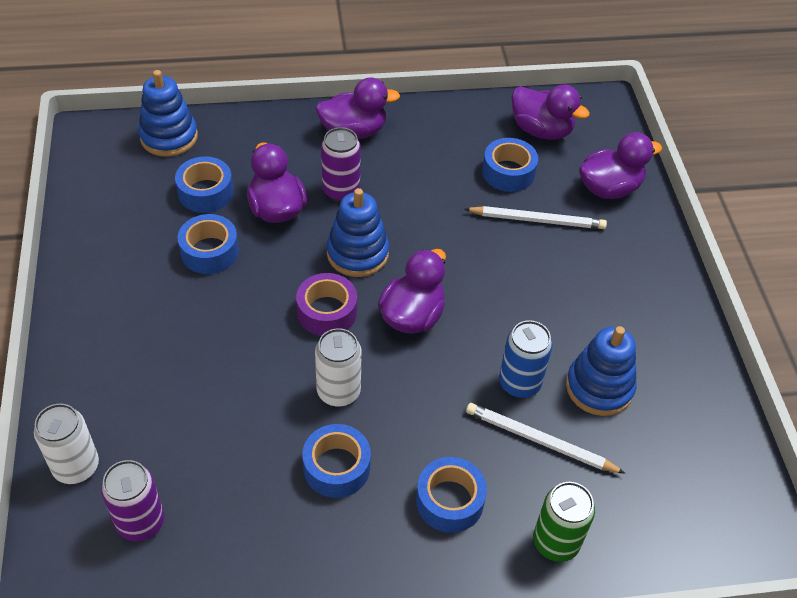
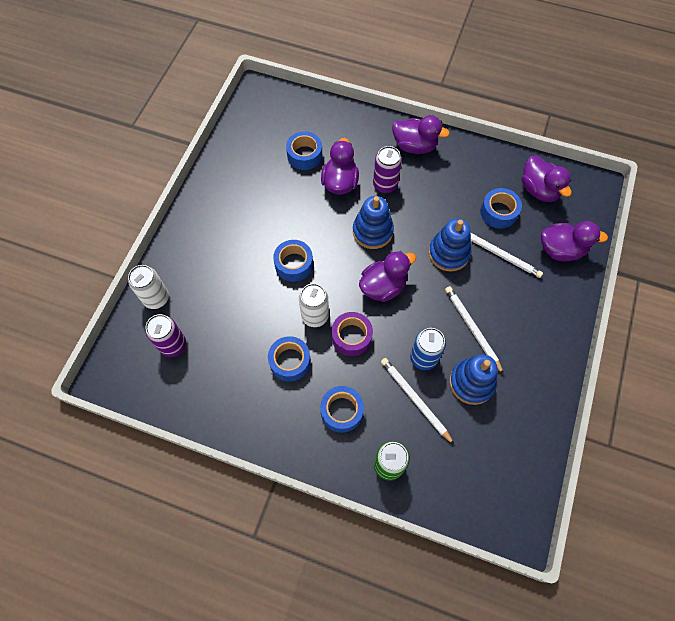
camera: 30 degrees right, 15 degrees up
(169, 137) = (302, 109): blue stacking toy -> blue stacking toy (449, 253)
(209, 251) = (288, 196): blue tape -> blue tape (294, 264)
(327, 312) = (334, 262): purple tape -> purple tape (351, 337)
(559, 322) = (472, 329): none -> white pencil

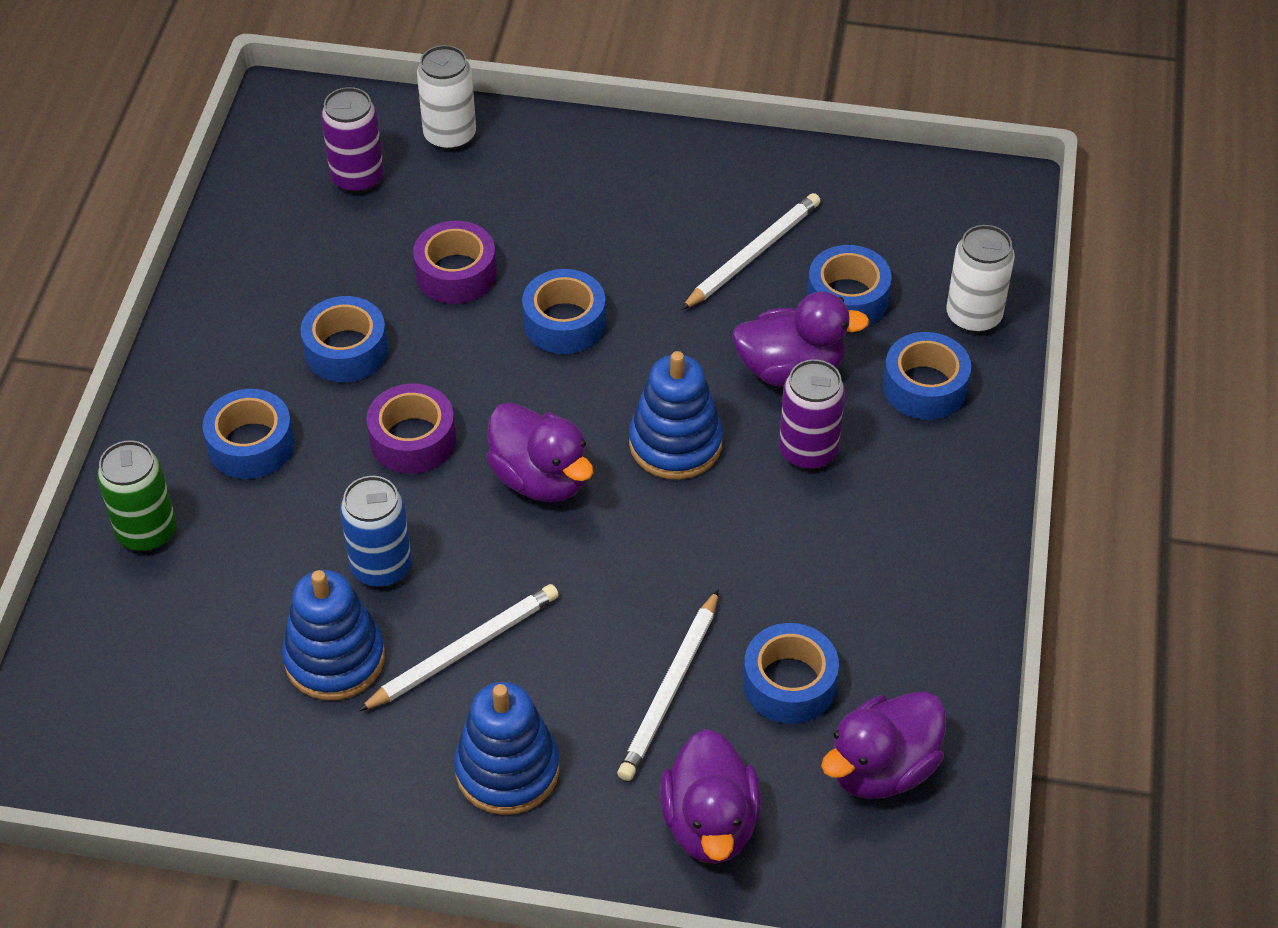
camera: 80 degrees right, 15 degrees down
(251, 306) = (456, 273): none -> purple tape
(315, 316) = (450, 374): white can -> white can (973, 316)
(358, 139) = (924, 387): none -> blue tape
(414, 146) = (938, 496): purple duck -> none
(415, 400) = (286, 561): white pencil -> white pencil (752, 254)
(449, 253) = (650, 590): blue stacking toy -> blue stacking toy (507, 770)

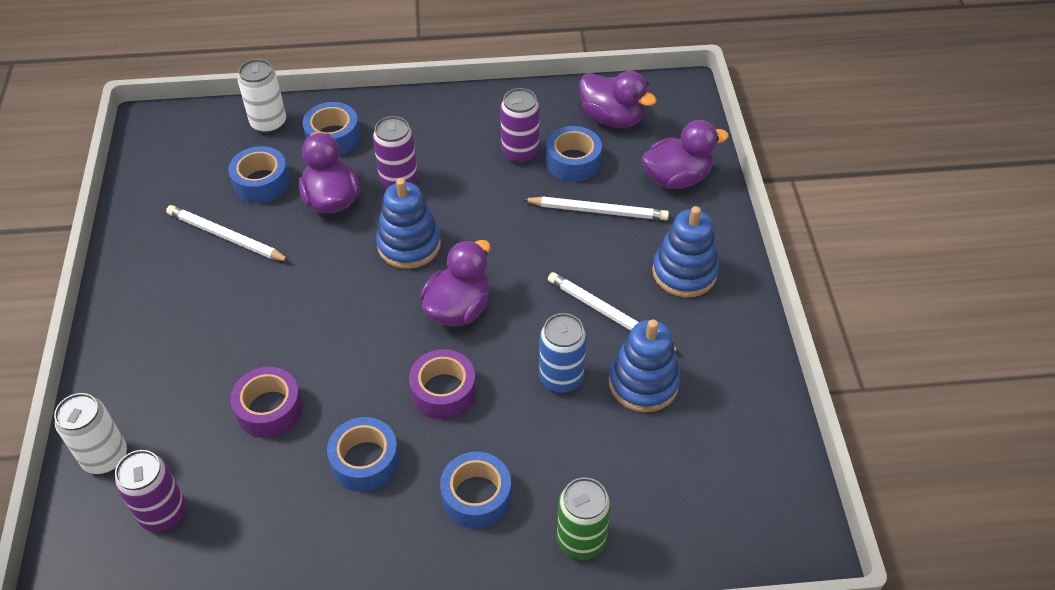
camera: 105 degrees left, 0 degrees up
(564, 323) = (310, 328): blue tape -> none
(830, 615) = (520, 152): none -> purple can

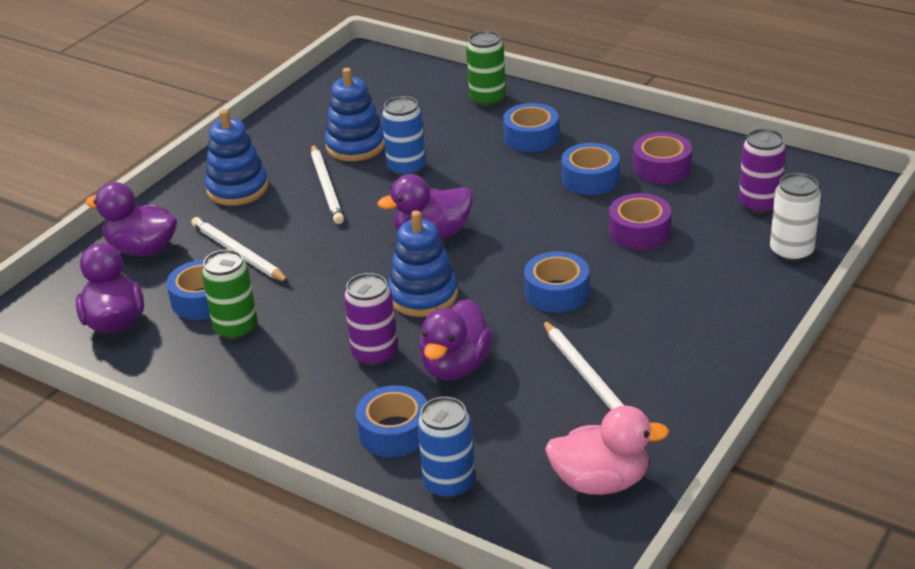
camera: 140 degrees left, 15 degrees down
(169, 167) = (601, 481): none -> pink duck
(261, 182) = (511, 416): blue tape -> blue tape (556, 292)
(268, 123) = (449, 484): white can -> blue can
(443, 391) = (497, 193): purple tape -> purple tape (661, 168)
(520, 152) = (236, 329): purple can -> green can

